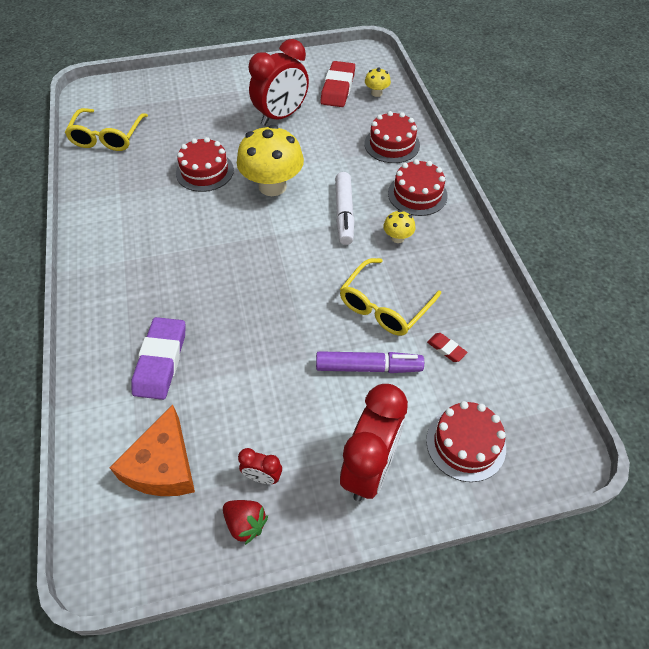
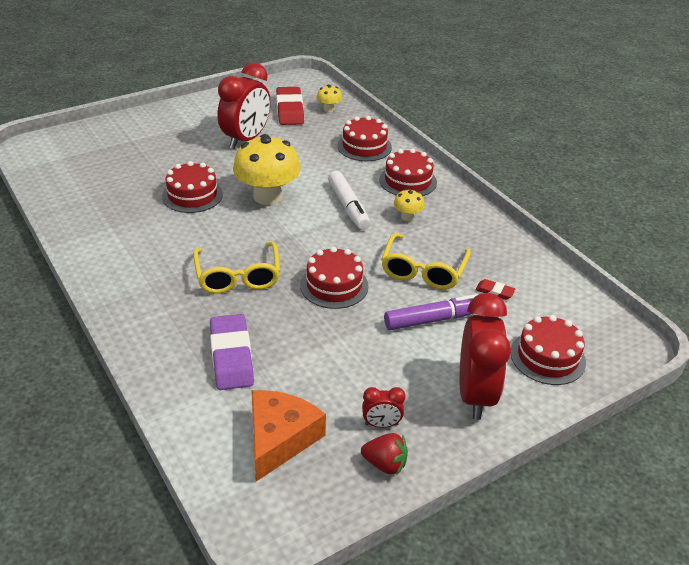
camera: 20 degrees left, 15 degrees down
(107, 137) = (72, 183): yellow glasses -> yellow glasses (238, 277)
(163, 465) = (280, 439): orange cheese -> orange cheese turned 150 degrees counterclockwise
(289, 303) = (334, 285): none -> red cake

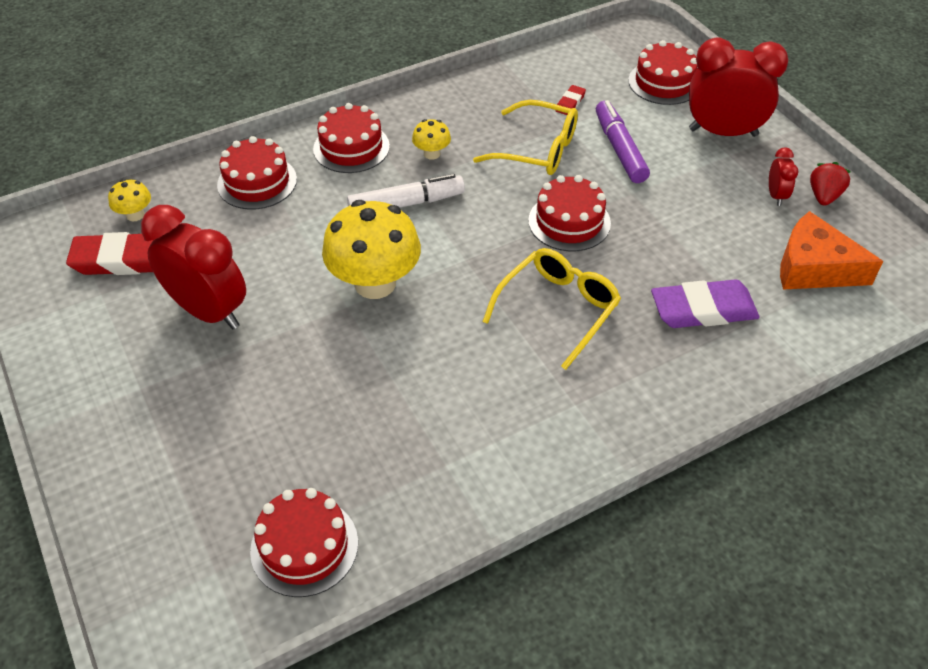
camera: 85 degrees left, 10 degrees up
(192, 195) = (364, 369): red cake -> red cake (304, 546)
(238, 277) = (558, 309): yellow glasses -> yellow glasses turned 45 degrees counterclockwise

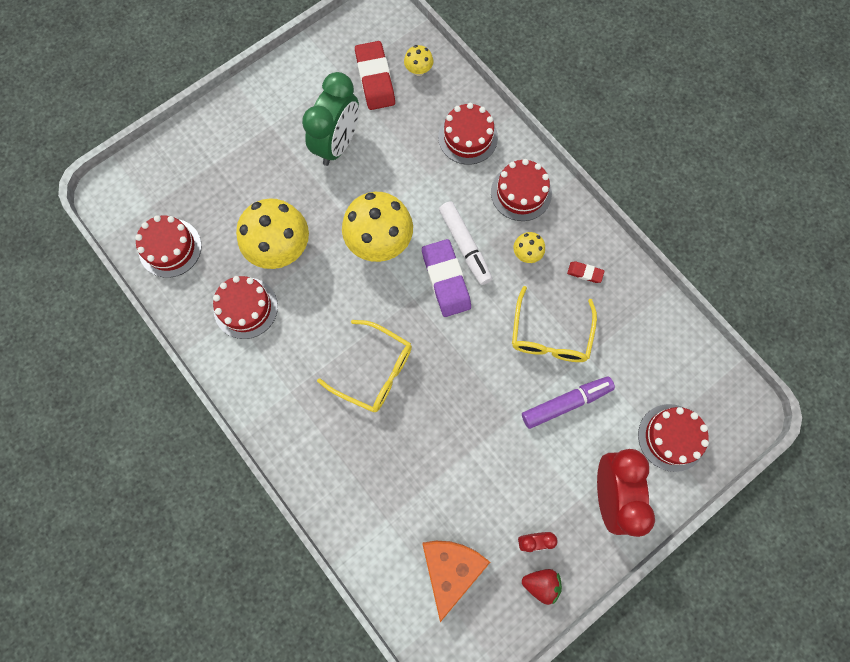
camera: 80 degrees right, 25 degrees up
(209, 311) = (337, 144): red clock -> green clock
(351, 395) = (280, 248): none -> yellow mushroom
(569, 222) = (468, 370): red cake -> red cake (245, 308)
(570, 103) = (620, 355): red eraser -> red eraser (585, 273)
(703, 309) = (390, 478): purple eraser -> purple eraser (446, 280)

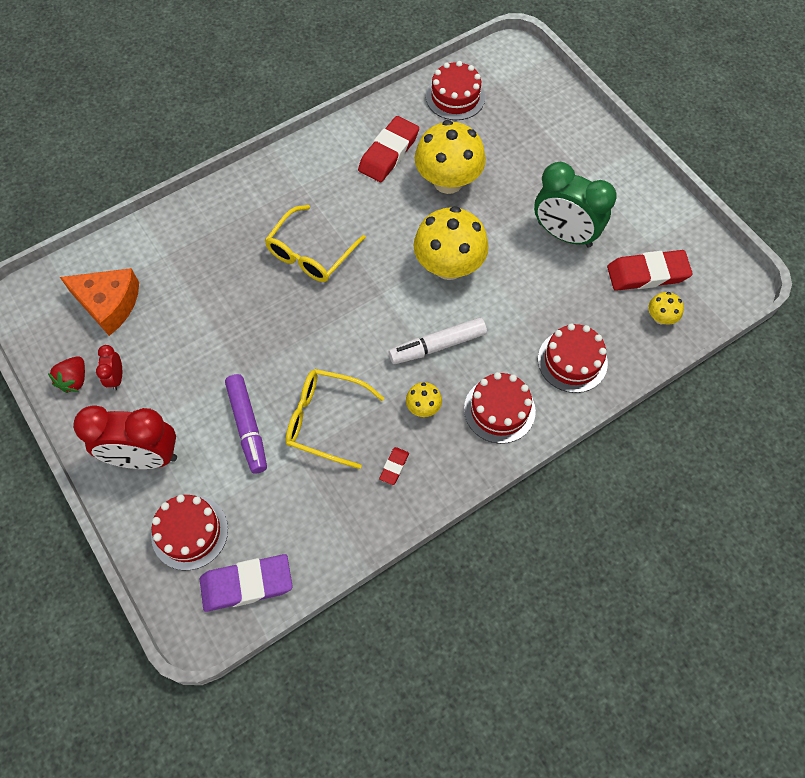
camera: 95 degrees right, 10 degrees down
(245, 308) = (389, 153): red cake -> red eraser
(446, 280) = (400, 324): purple eraser -> purple eraser (247, 584)

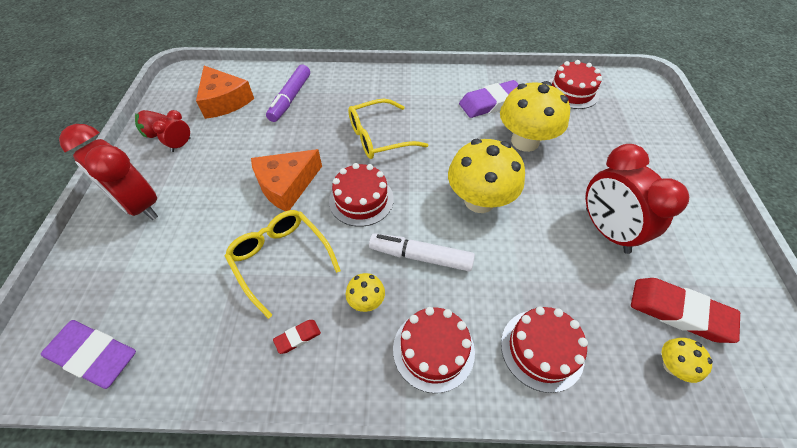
camera: 35 degrees right, 10 degrees down
(189, 532) = (106, 280): red cake -> red cake (361, 200)
(247, 426) = (223, 228): purple marker -> purple marker (290, 98)
(267, 353) = (286, 185): none -> orange cheese
(389, 153) = (491, 103): red eraser -> purple eraser
(564, 234) = (606, 230): green clock -> red clock

